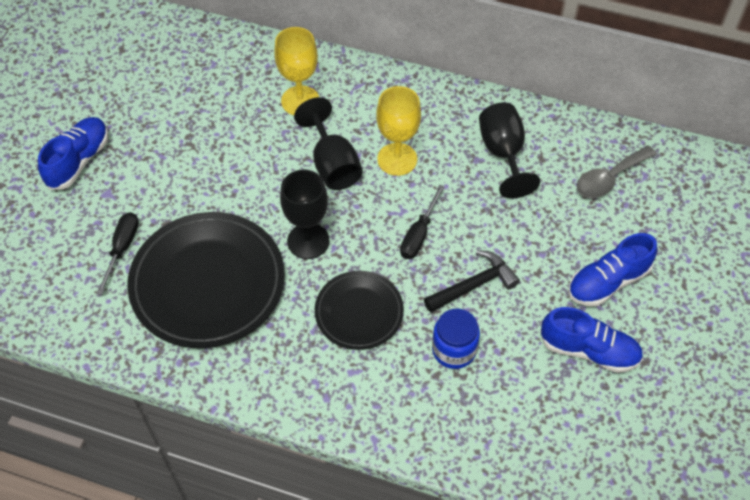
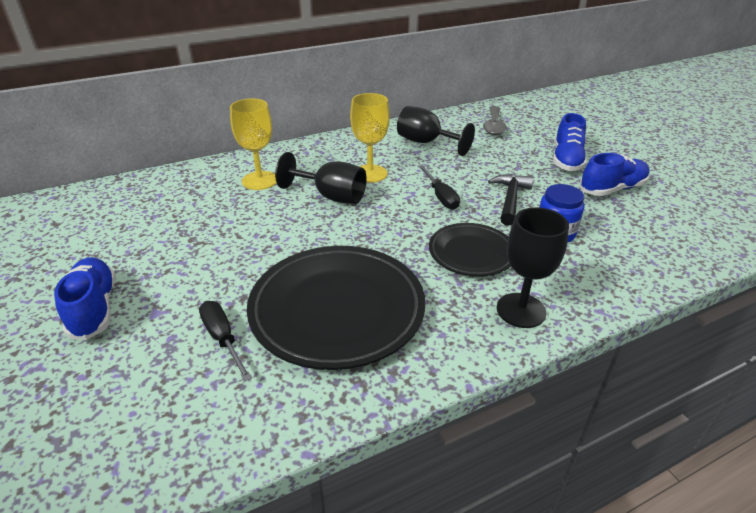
camera: 45 degrees left, 20 degrees down
(308, 241) = (376, 240): black goblet -> black goblet (521, 310)

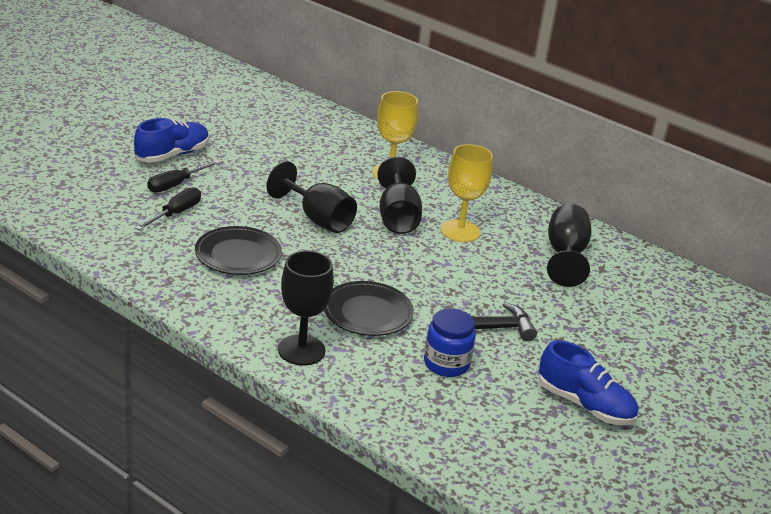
camera: 60 degrees right, 5 degrees down
(304, 239) = (318, 219): none -> black goblet
(337, 310) = (238, 255): black plate -> black plate, size x0.56
(440, 197) = (454, 282): black screwdriver -> black screwdriver (176, 185)
(494, 126) = (664, 299): grey spoon -> none
(566, 160) = (628, 365): blue shoe -> none

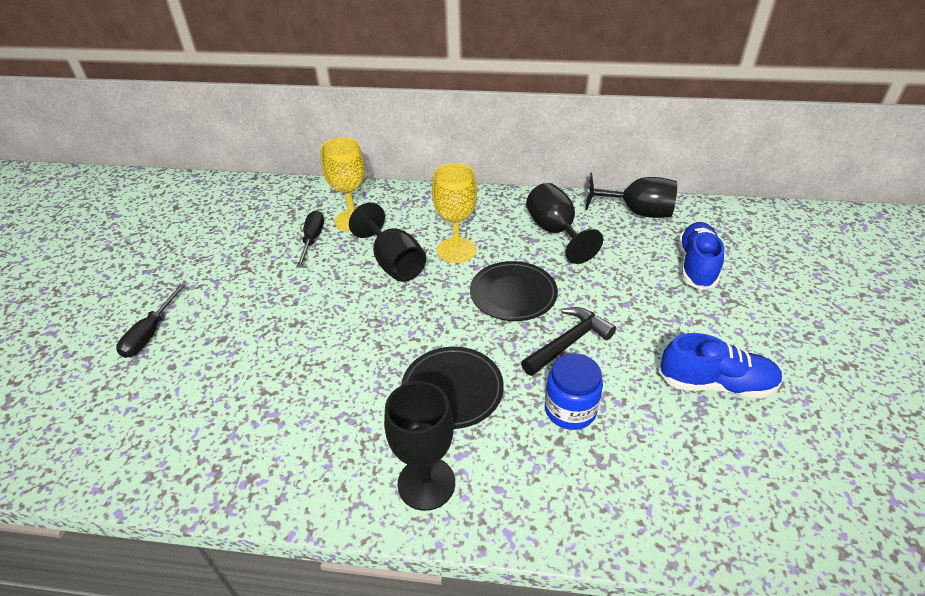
camera: 25 degrees left, 10 degrees up
(172, 155) = (125, 298): blue shoe -> blue shoe (696, 266)
(175, 213) = (171, 371): black screwdriver -> black screwdriver (312, 240)
(238, 255) = (273, 390): black plate -> black plate (513, 294)
(318, 219) = (323, 302): black goblet -> black goblet (637, 212)

